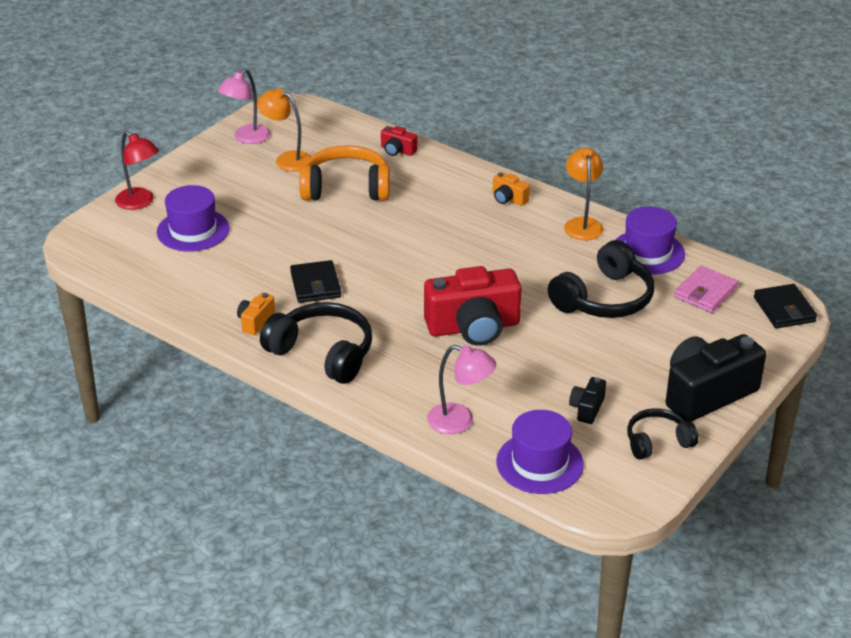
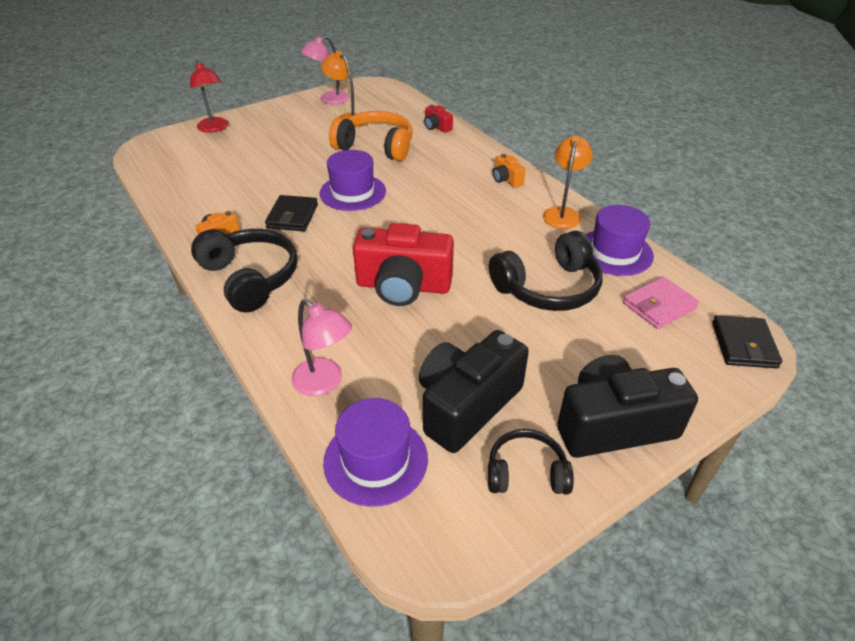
camera: 20 degrees right, 5 degrees up
(193, 230) = (234, 155): purple hat -> purple hat (352, 192)
(587, 408) = (466, 405): black camera -> black camera, size x2.21

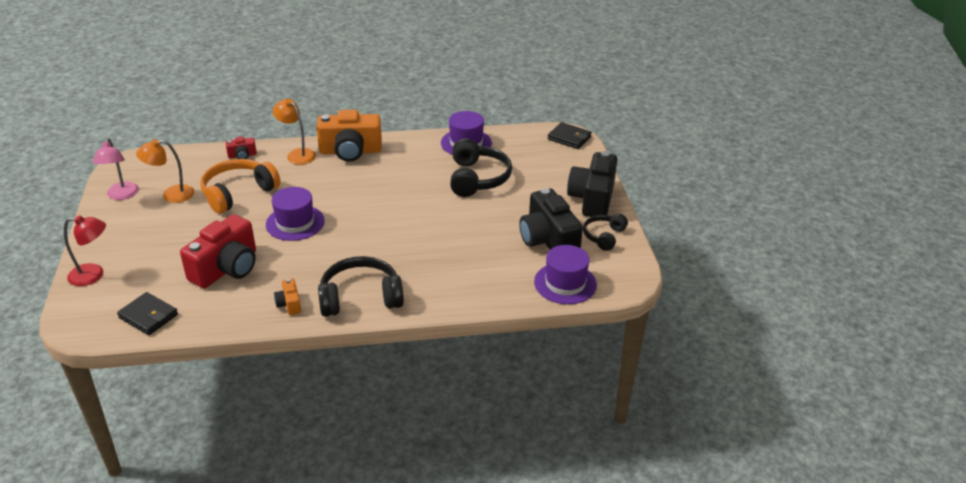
camera: 65 degrees left, 5 degrees down
(292, 216) = (299, 260): black wallet -> black wallet (148, 316)
(324, 383) = (494, 287): pink lamp -> none
(403, 286) = (429, 232): red camera -> red camera (227, 268)
(506, 179) = (350, 151): orange camera -> orange camera, size x2.21
(562, 213) = (411, 145): orange lamp -> orange lamp (297, 154)
(659, 305) = (522, 149): pink wallet -> none

